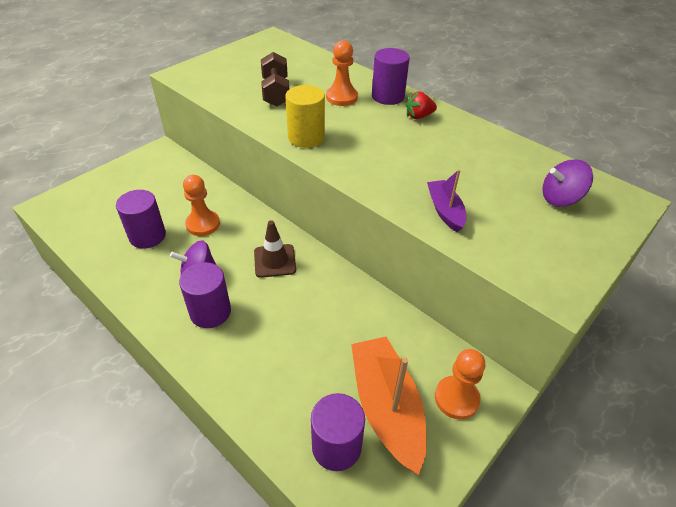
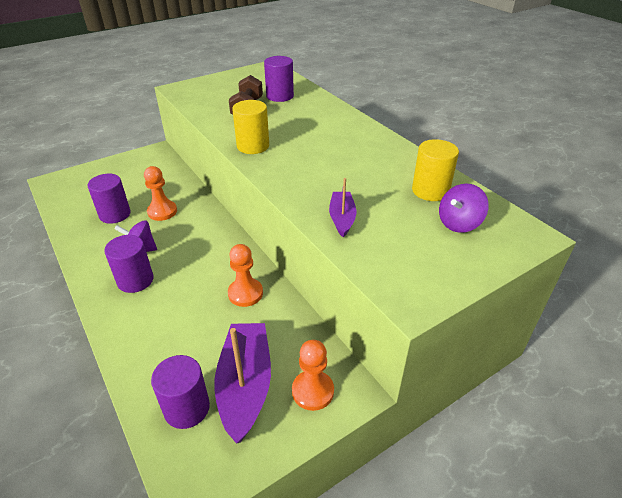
camera: 15 degrees right, 5 degrees down
(275, 261) = (207, 249): brown traffic cone -> none
(341, 97) = (301, 118): orange pawn -> orange pawn (245, 293)
(386, 407) = (245, 385): orange boat -> purple boat
(388, 96) = (343, 121): purple cylinder -> purple cylinder (280, 96)
(418, 116) = (362, 140): red strawberry -> none
(515, 166) = (430, 191): none -> yellow cylinder
(560, 198) = (459, 223): purple spinning top -> purple spinning top turned 45 degrees counterclockwise

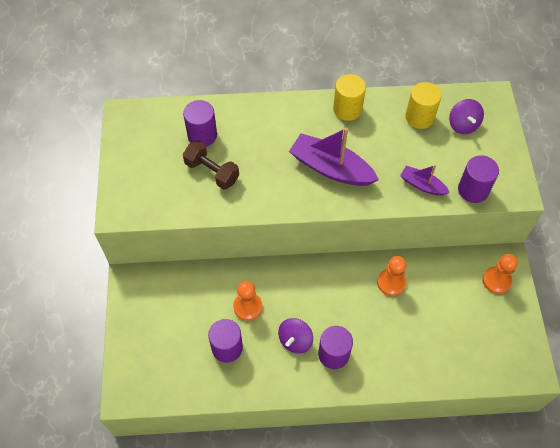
camera: 60 degrees left, 20 degrees up
(187, 408) = (476, 356): purple cylinder -> purple cylinder (473, 190)
(245, 385) = (474, 316): purple boat -> purple boat (331, 168)
(253, 146) = (286, 196): yellow cylinder -> yellow cylinder (347, 109)

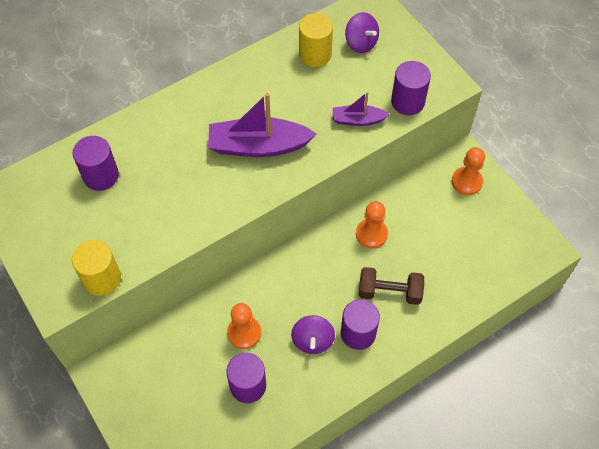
camera: 30 degrees left, 0 degrees up
(212, 172) = (135, 209): brown dumbbell -> brown dumbbell (389, 292)
(347, 109) = (238, 78): yellow cylinder -> yellow cylinder (102, 278)

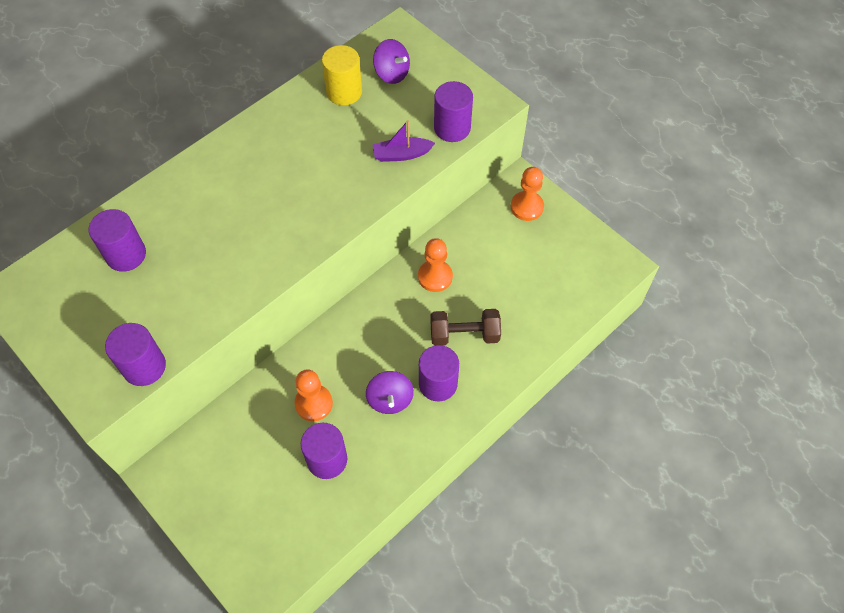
camera: 10 degrees left, 0 degrees up
(102, 278) = (144, 367): yellow cylinder -> purple cylinder
(258, 146) = (297, 197): purple boat -> none

